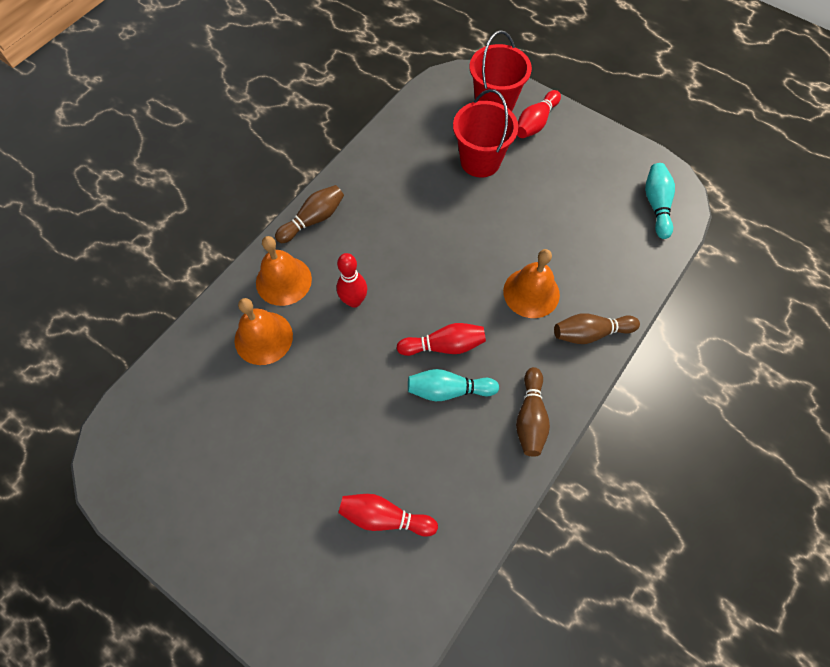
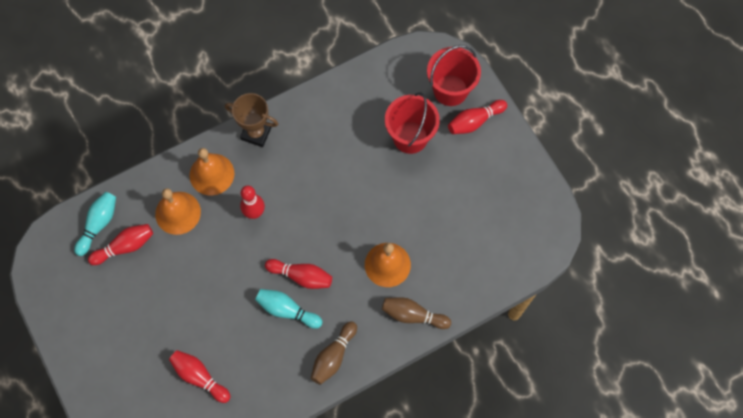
camera: 25 degrees right, 5 degrees up
(216, 403) = (125, 247): none -> red bowling pin
(313, 220) = (256, 133): brown bowling pin -> brown trophy
(656, 205) = (528, 236): turquoise bowling pin -> turquoise bowling pin (98, 224)

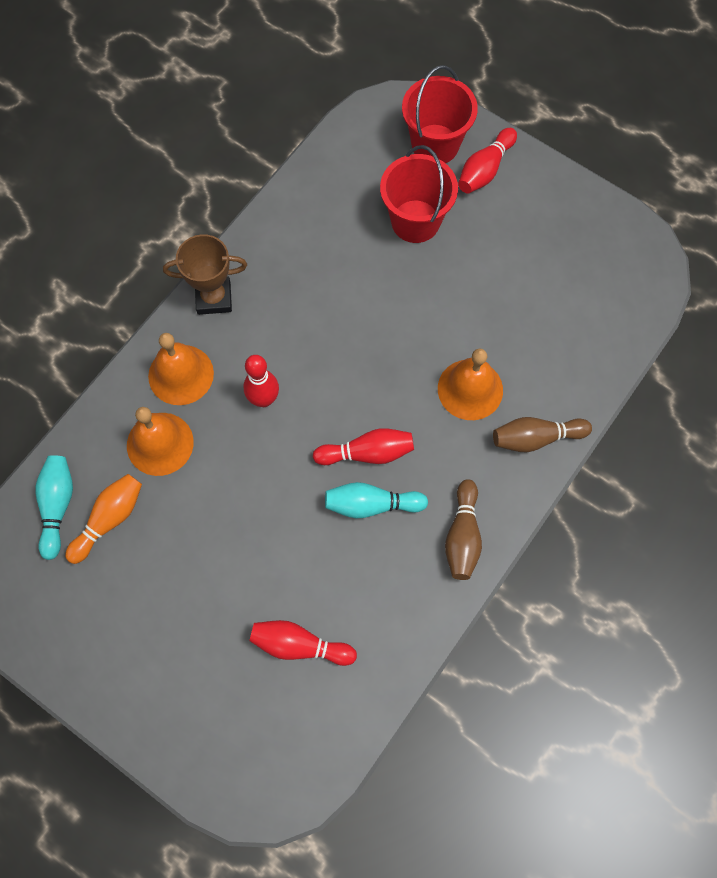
camera: 25 degrees left, 0 degrees up
(125, 247) = (109, 520): red bowling pin -> orange bowling pin

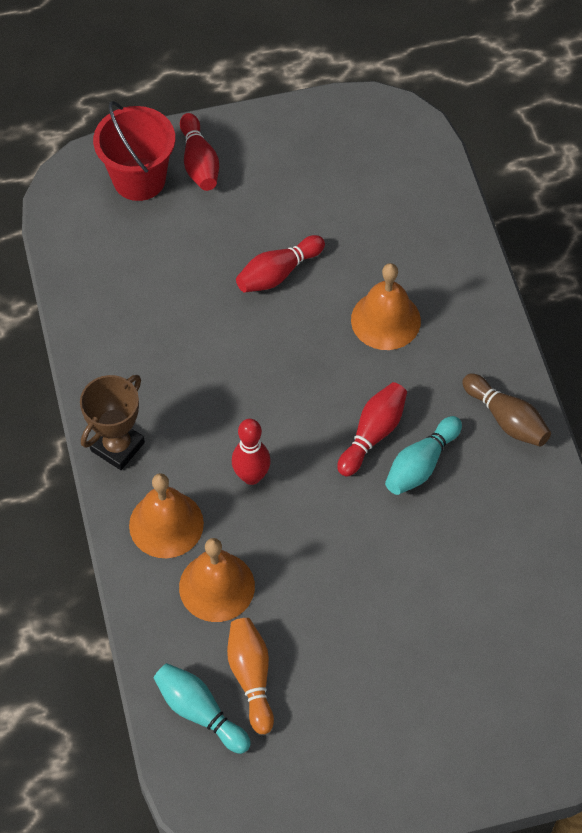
camera: 50 degrees left, 10 degrees down
(299, 645) = (496, 606): red bowling pin -> red bowling pin (278, 273)
(415, 221) = (196, 246): red bucket -> none
(536, 438) = (470, 306): brown bowling pin -> none

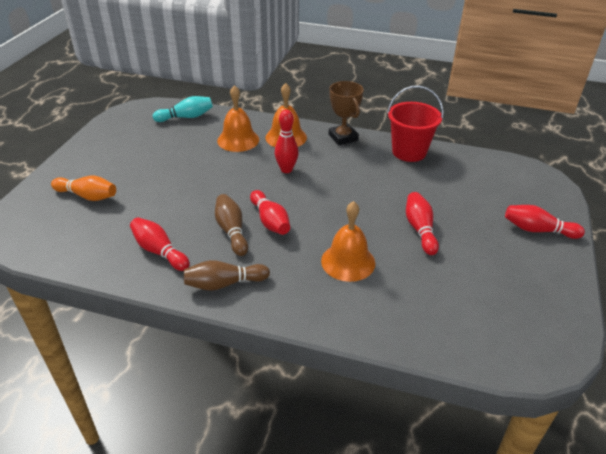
camera: 120 degrees right, 20 degrees down
(139, 179) = (533, 201): red bucket -> red bucket (409, 152)
(251, 677) = (184, 134): orange bowling pin -> orange bowling pin (87, 196)
(421, 464) = (232, 231): turquoise bowling pin -> brown bowling pin
(510, 518) = (159, 251): none -> red bowling pin

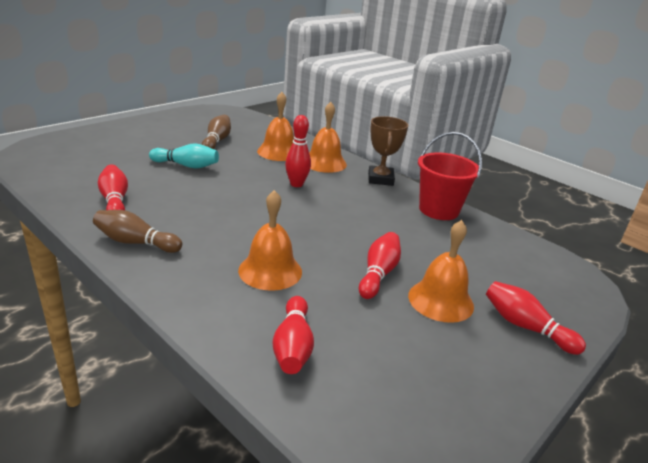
camera: 25 degrees right, 10 degrees down
(87, 196) = (111, 149): orange bowling pin -> none
(186, 117) = (253, 125): turquoise bowling pin -> turquoise bowling pin (186, 165)
(232, 231) = (192, 209): brown bowling pin -> brown bowling pin (217, 141)
(270, 221) = (235, 214): red bowling pin -> red bowling pin (293, 346)
(475, 233) = (440, 300): none -> orange bell

